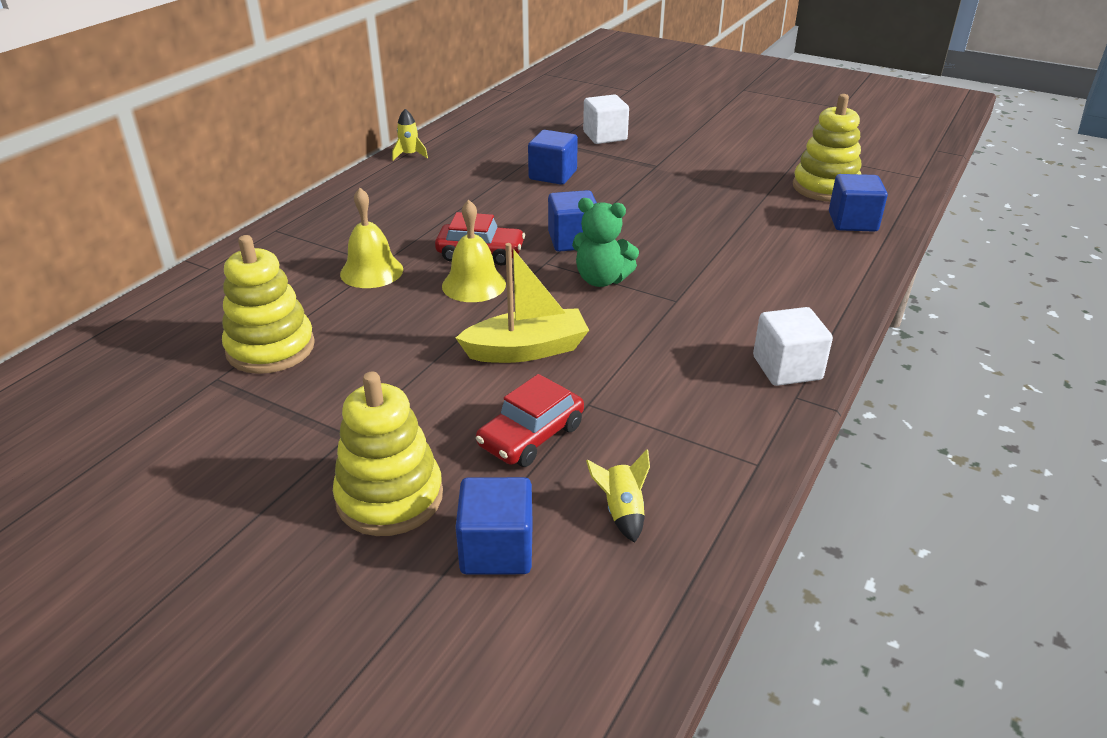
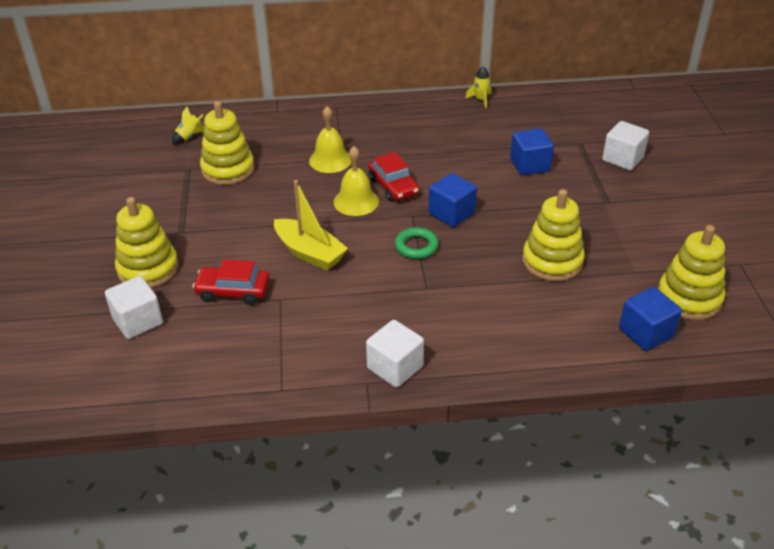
camera: 55 degrees right, 5 degrees up
(497, 549) = (138, 321): blue cube -> white cube
(601, 280) = (416, 246): green teddy bear -> green ring
(622, 511) = (198, 352): yellow rocket -> yellow rocket (189, 137)
(710, 222) = (552, 261): none -> yellow stacking toy

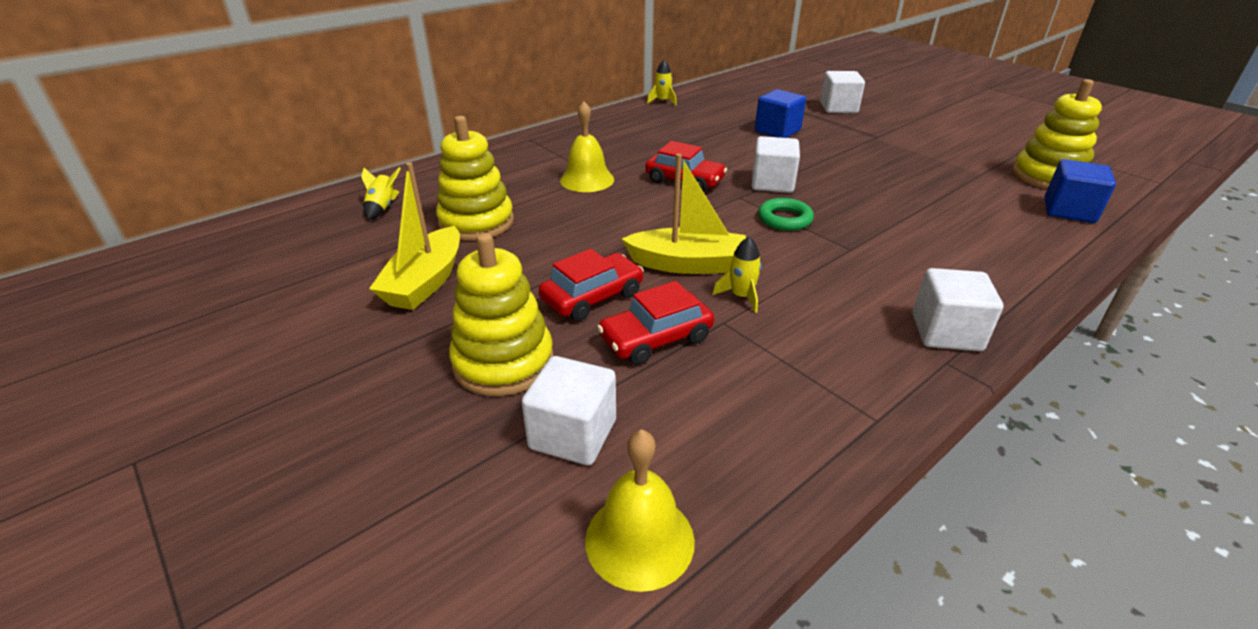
camera: 35 degrees left, 5 degrees down
(161, 202) = (425, 282): none -> yellow boat
(232, 250) = (592, 297): none -> red car
(311, 288) = (741, 296): none -> yellow rocket
(356, 201) = (666, 204): yellow bell -> yellow bell (639, 540)
(451, 213) = (772, 183): blue cube -> white cube
(552, 261) = (913, 188): yellow stacking toy -> none

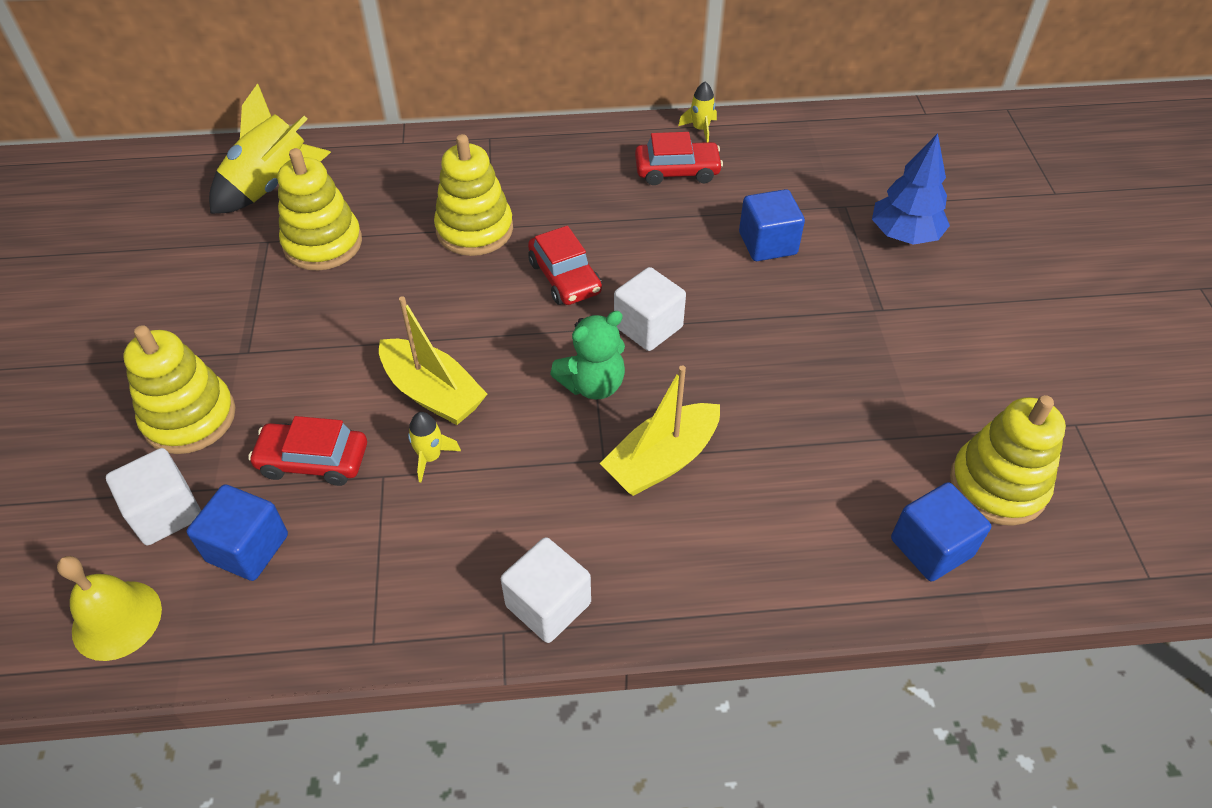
camera: 35 degrees right, 15 degrees up
(382, 208) = (271, 186): yellow rocket -> yellow rocket, size x2.16
(425, 282) = (219, 299): yellow boat -> yellow boat (662, 460)
(587, 180) = (474, 230): yellow bell -> yellow stacking toy
(592, 297) = (317, 387): red car -> red car (677, 171)
(685, 418) = (248, 548): none -> blue cube
(784, 219) = (593, 384): green ring -> green teddy bear
(838, 108) = (904, 235): white cube -> blue tree

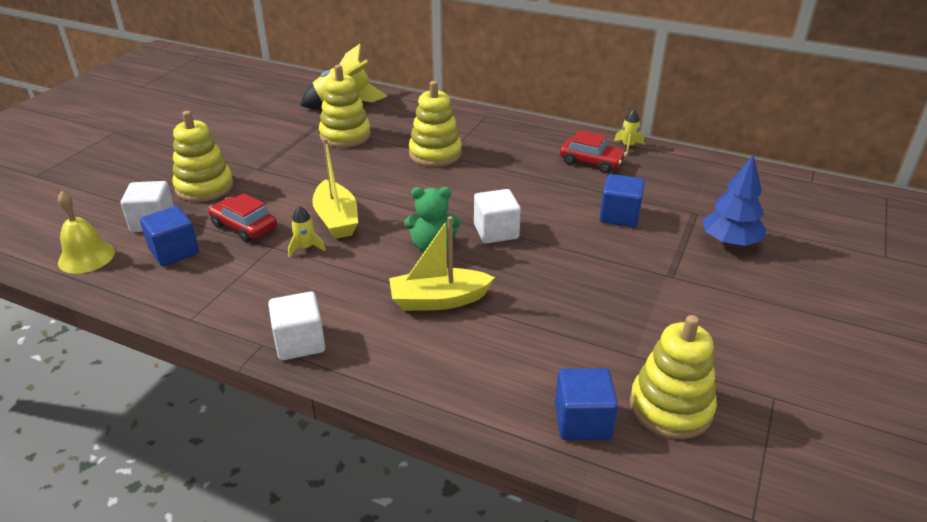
camera: 30 degrees right, 15 degrees down
(565, 277) = (467, 192): red car -> none

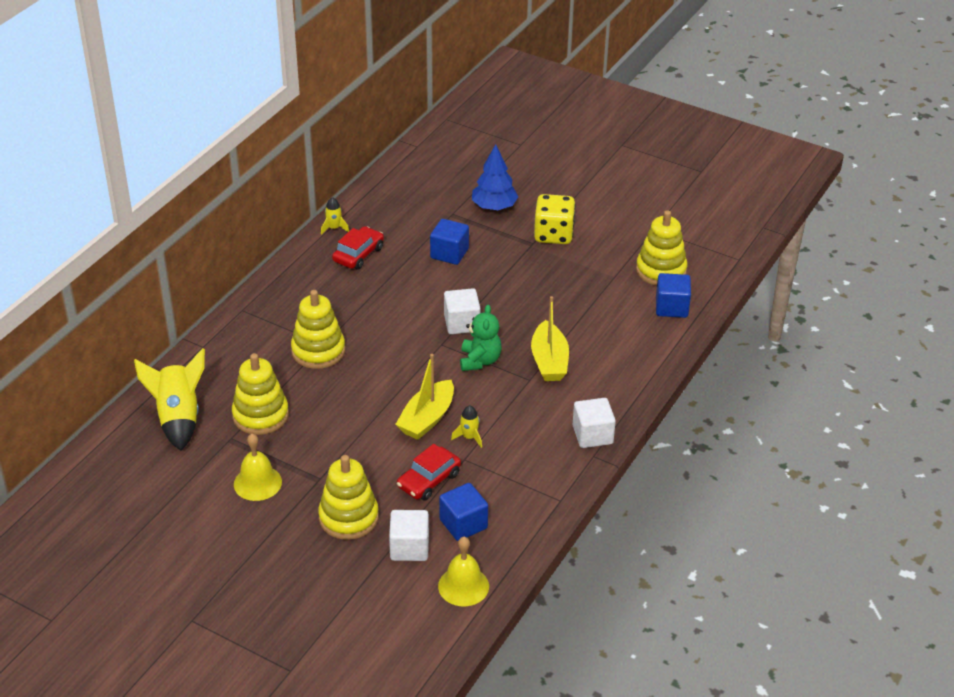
camera: 85 degrees left, 5 degrees up
(260, 142) = (257, 483): none -> yellow bell
(336, 219) = (427, 419): yellow boat -> yellow boat turned 135 degrees clockwise
(700, 293) = (553, 235): none -> yellow dice

